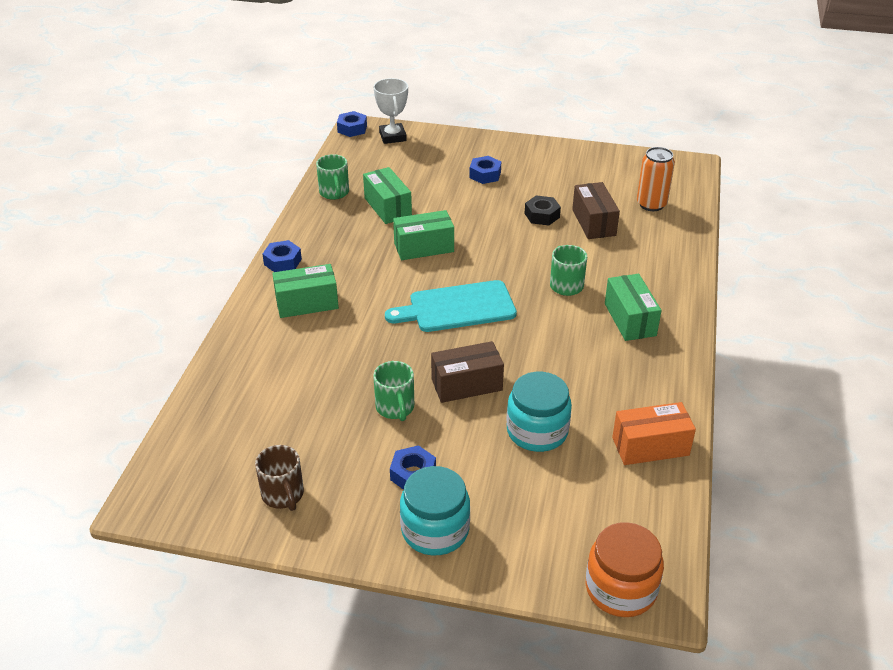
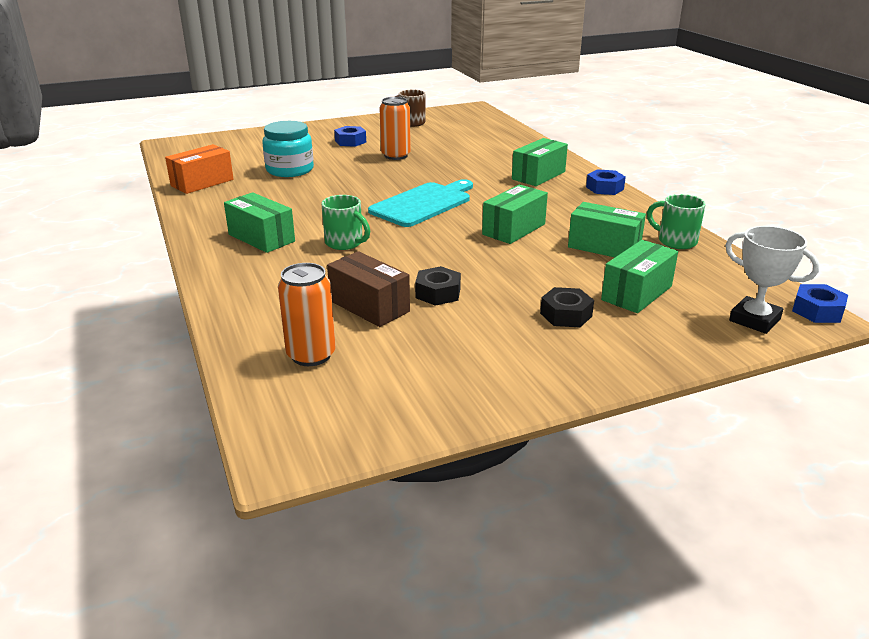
camera: 145 degrees right, 10 degrees down
(395, 408) = (396, 156): green mug -> orange can
(425, 171) = (637, 293): none -> green box
(435, 530) = (315, 132): turquoise jar -> none
(466, 385) = (362, 174): brown box -> none
(485, 175) = (566, 315): blue nut -> black nut
(620, 588) = (195, 141): orange jar -> none

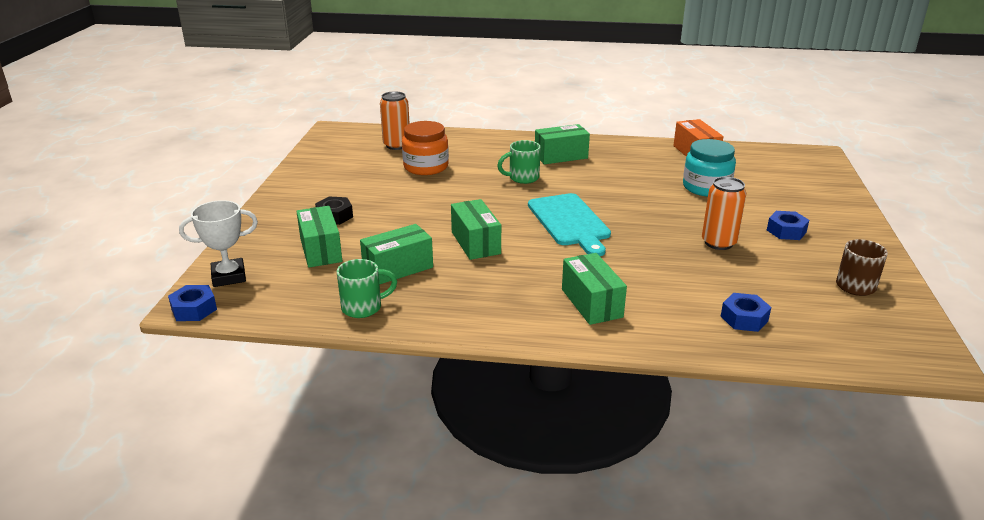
camera: 120 degrees right, 0 degrees up
(369, 306) = (426, 167): brown box -> orange jar
(438, 293) = (414, 188): black nut -> none
(604, 188) = (518, 329): blue nut -> blue nut (744, 318)

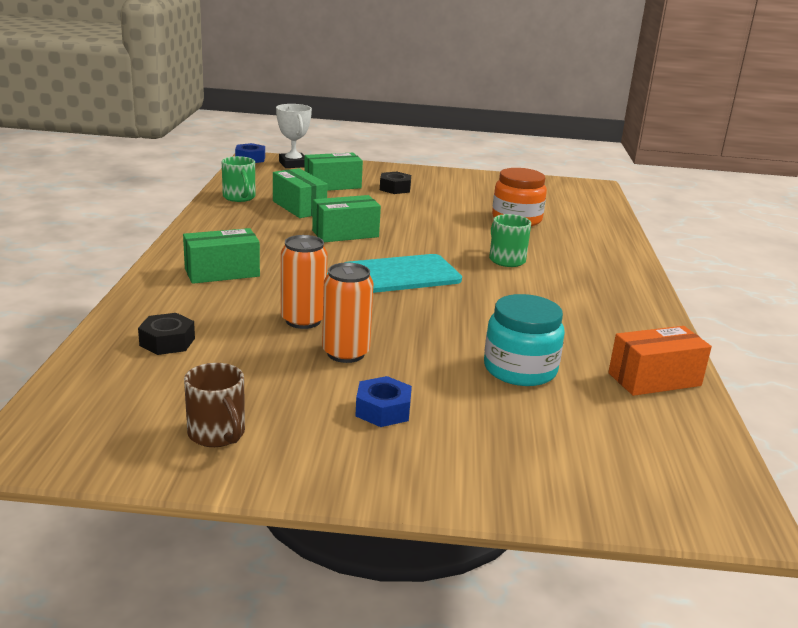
camera: 85 degrees right, 5 degrees down
(396, 145) = (568, 208): orange can -> orange can (303, 320)
(561, 156) = (584, 283): green box -> none
(744, 318) = (167, 342): blue nut -> black nut

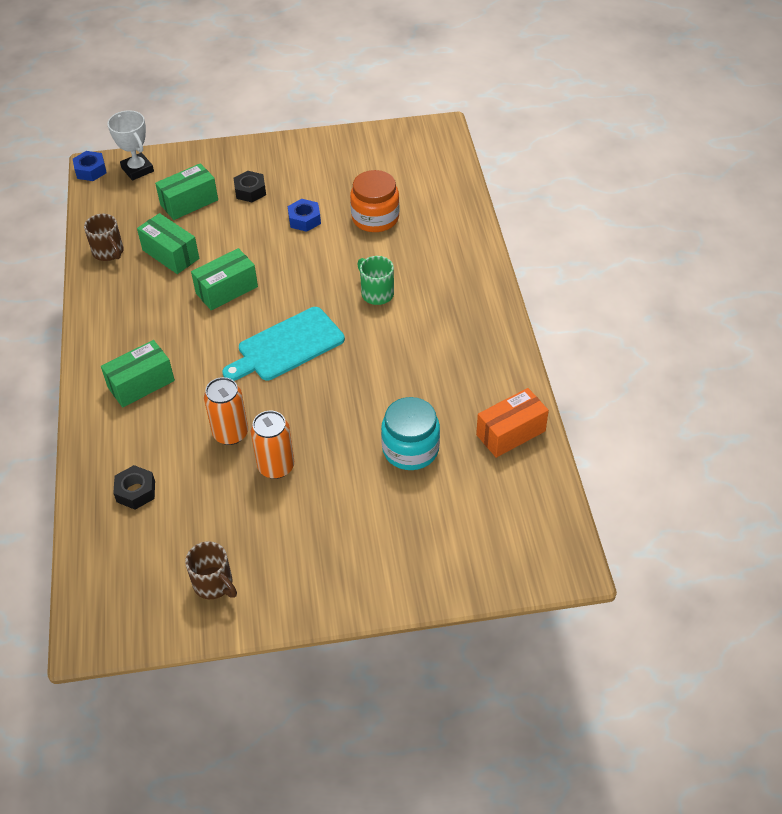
camera: 10 degrees left, 25 degrees up
(239, 197) = (109, 252): green mug -> brown mug
(383, 410) = (321, 525): blue nut -> blue nut (304, 220)

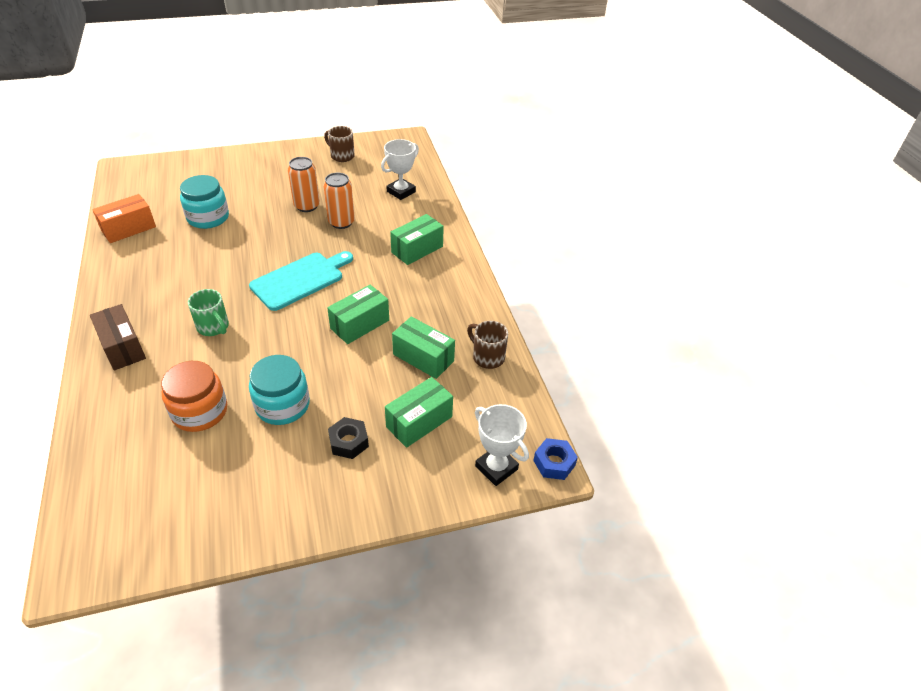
camera: 170 degrees right, 5 degrees down
(136, 491) = (401, 192): black nut -> white trophy
(304, 220) = (282, 405): blue nut -> turquoise jar
(461, 276) = (122, 347): none -> brown box

